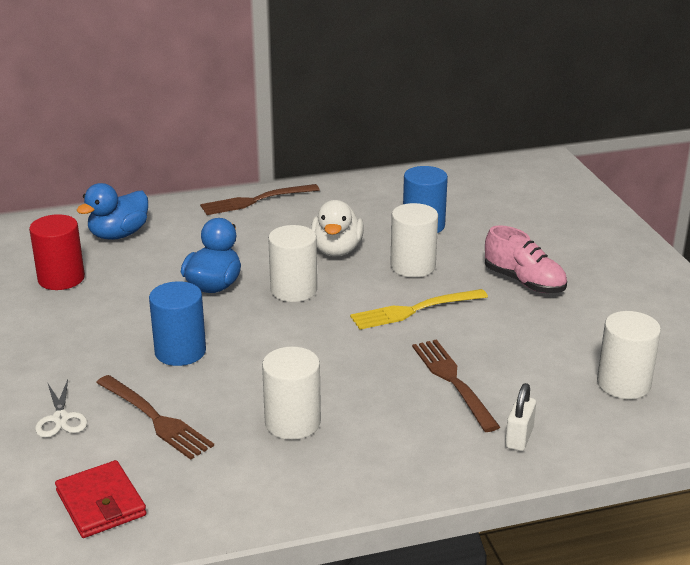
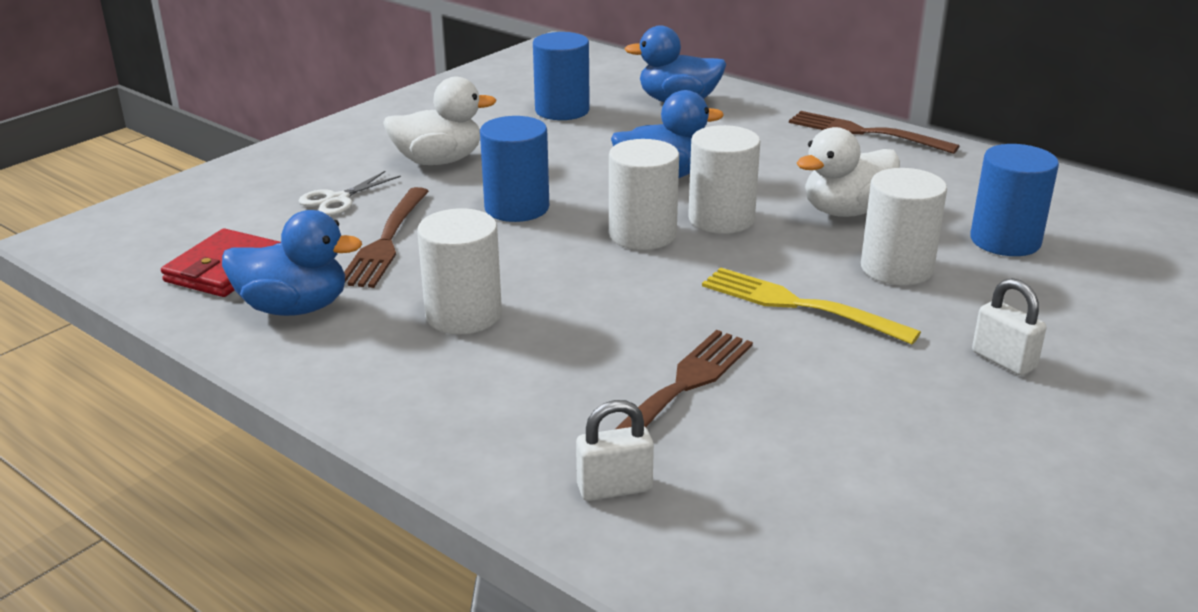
camera: 55 degrees right, 0 degrees up
(61, 278) = (562, 110): red cylinder -> blue cylinder
(63, 355) = (439, 161): none -> white duck
(200, 488) = (294, 308): none -> blue duck
(524, 282) = (1003, 360): pink shoe -> white padlock
(623, 384) = (873, 542): white cylinder -> white cylinder (642, 235)

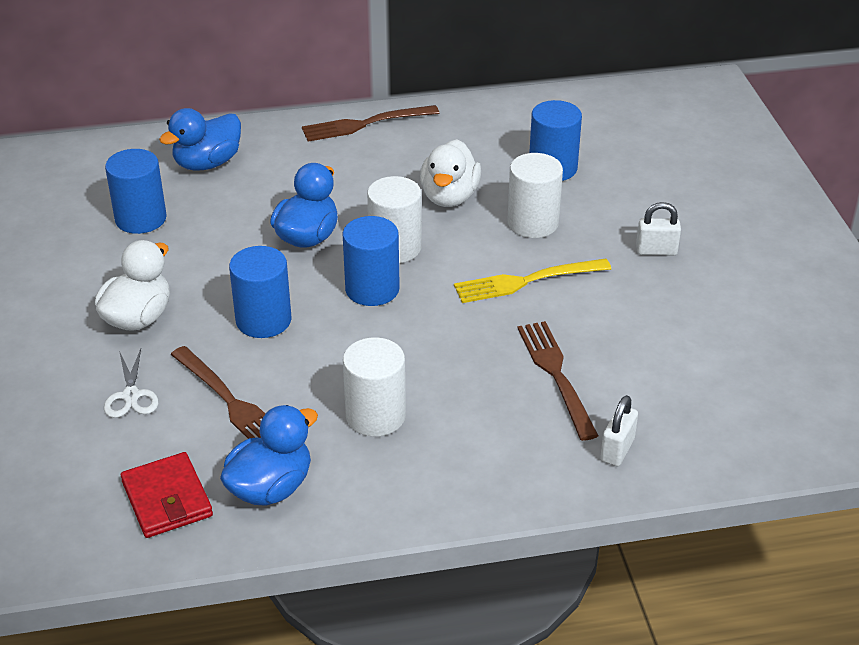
camera: 50 degrees left, 10 degrees up
(642, 235) = (372, 289): white cylinder -> blue cylinder

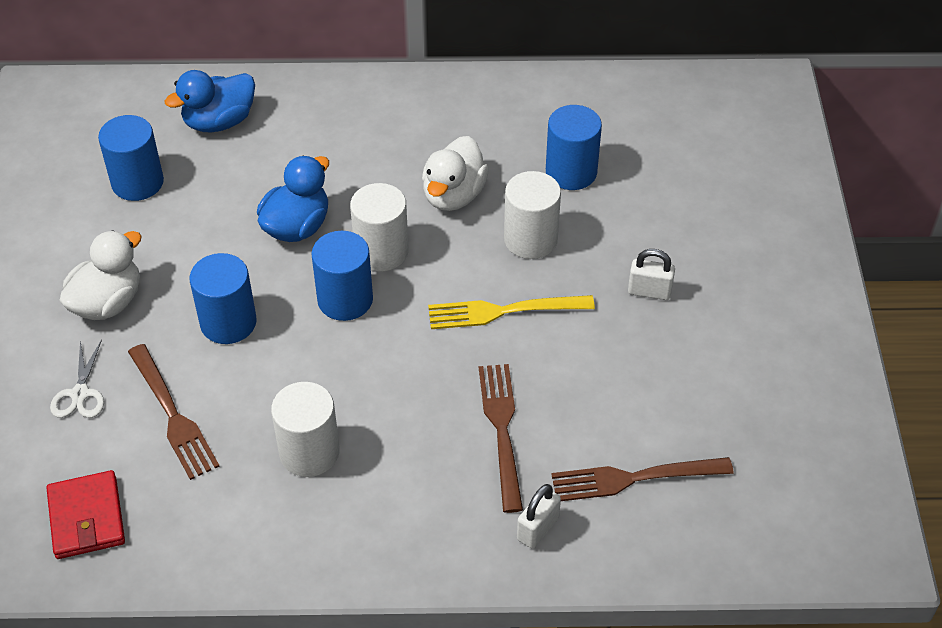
camera: 10 degrees right, 10 degrees up
(270, 487) = (187, 520): blue duck -> none
(365, 124) = (391, 91): brown fork -> brown fork (634, 478)

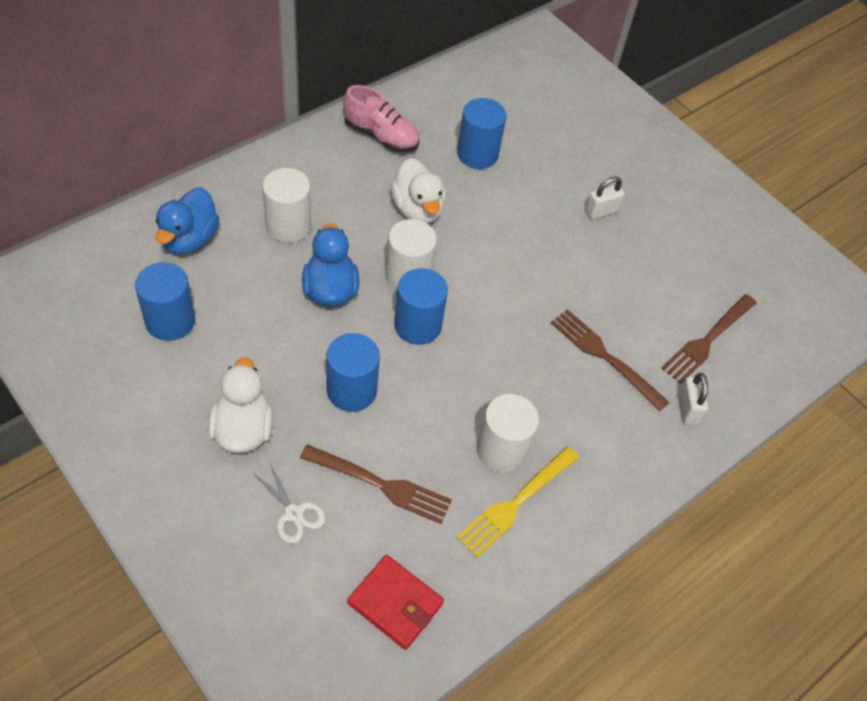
camera: 45 degrees left, 5 degrees up
(487, 111) = (381, 136): none -> pink shoe
(504, 311) = (528, 274): yellow fork -> yellow fork (516, 503)
(530, 239) = (497, 215): white cylinder -> white cylinder (288, 226)

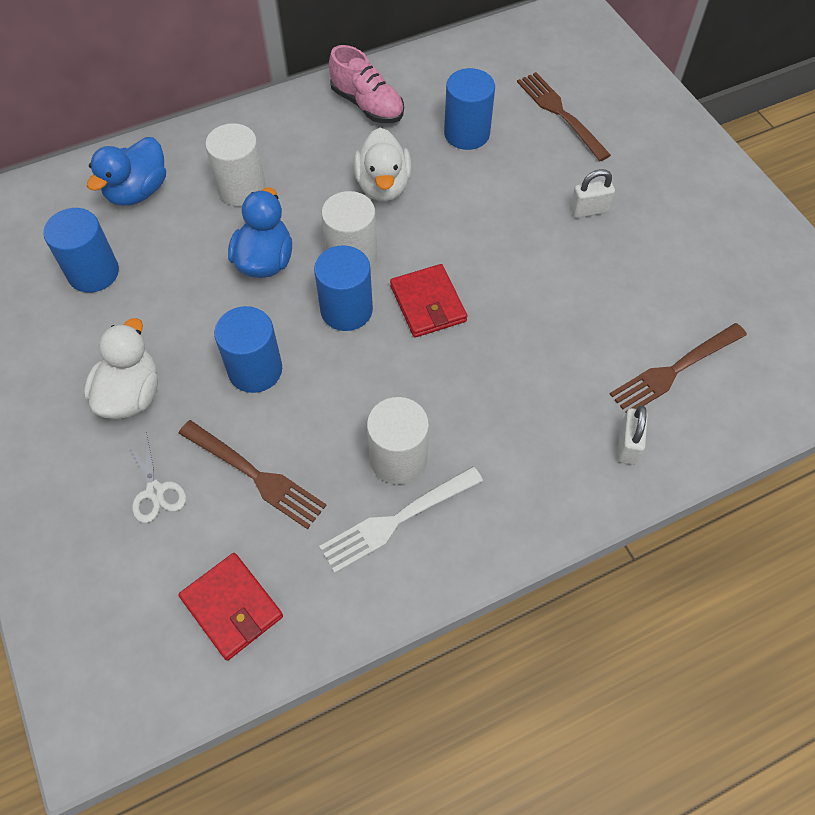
camera: 20 degrees right, 5 degrees up
(487, 310) = (428, 303): none -> red wallet
(516, 503) = (397, 520): yellow fork -> white fork
(605, 357) = (546, 372): brown fork -> brown fork (560, 113)

